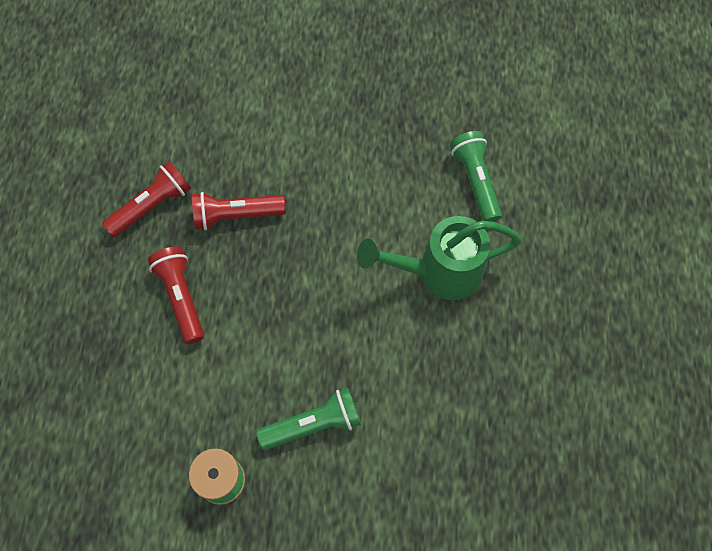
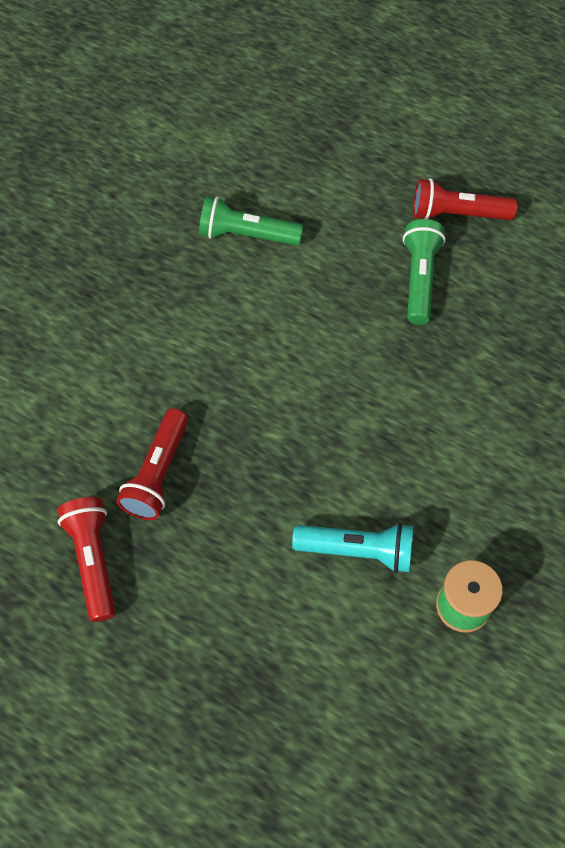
camera: 65 degrees left, 5 degrees down
(181, 297) = (229, 570): red flashlight -> red flashlight (457, 214)
(234, 381) = (357, 550): none -> turquoise flashlight
(313, 424) = (440, 491): green flashlight -> green flashlight (419, 279)
(438, 272) = (329, 309): green watering can -> none

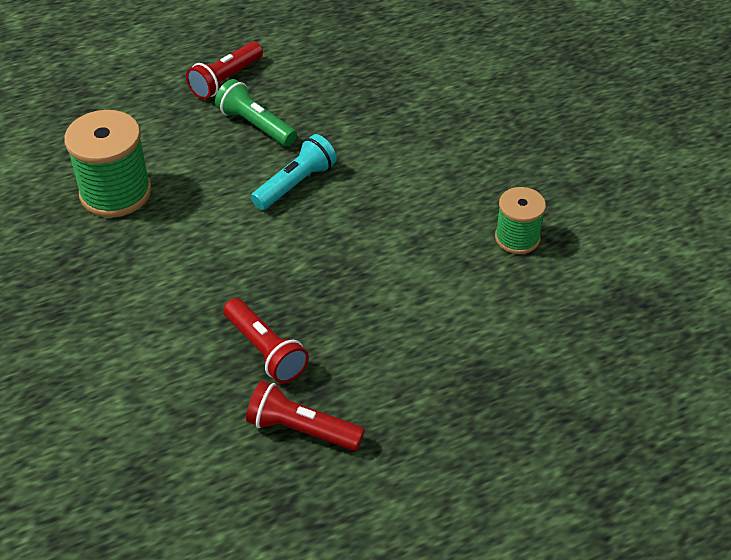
camera: 55 degrees left, 15 degrees down
(247, 235) = (115, 193): green flashlight -> green spool
(357, 550) = (431, 269): turquoise flashlight -> turquoise flashlight (295, 184)

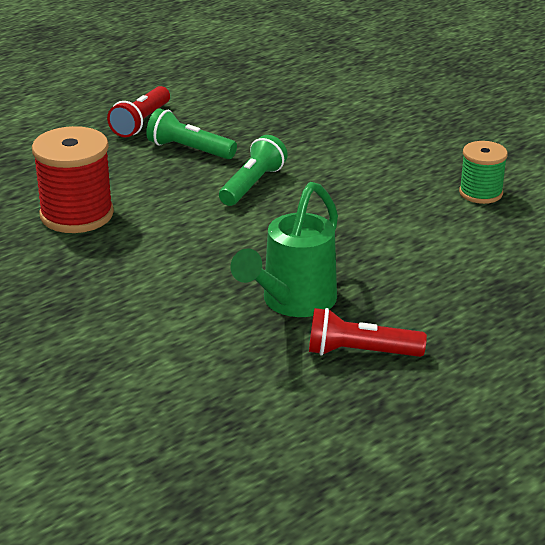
camera: 15 degrees left, 15 degrees down
(115, 193) = (76, 215): green spool -> red spool
(265, 350) = (292, 303): red flashlight -> green watering can
(295, 184) = (252, 185): turquoise flashlight -> green flashlight

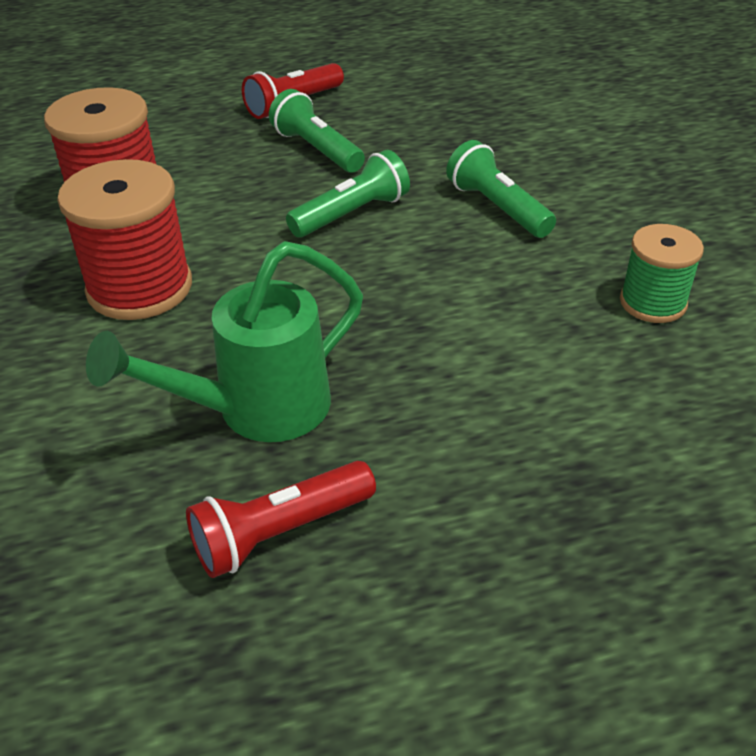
camera: 25 degrees right, 10 degrees up
(148, 259) = (140, 288): none -> red spool
(346, 161) = (497, 208): none -> green flashlight
(360, 352) = (280, 532): red flashlight -> red flashlight turned 60 degrees counterclockwise

